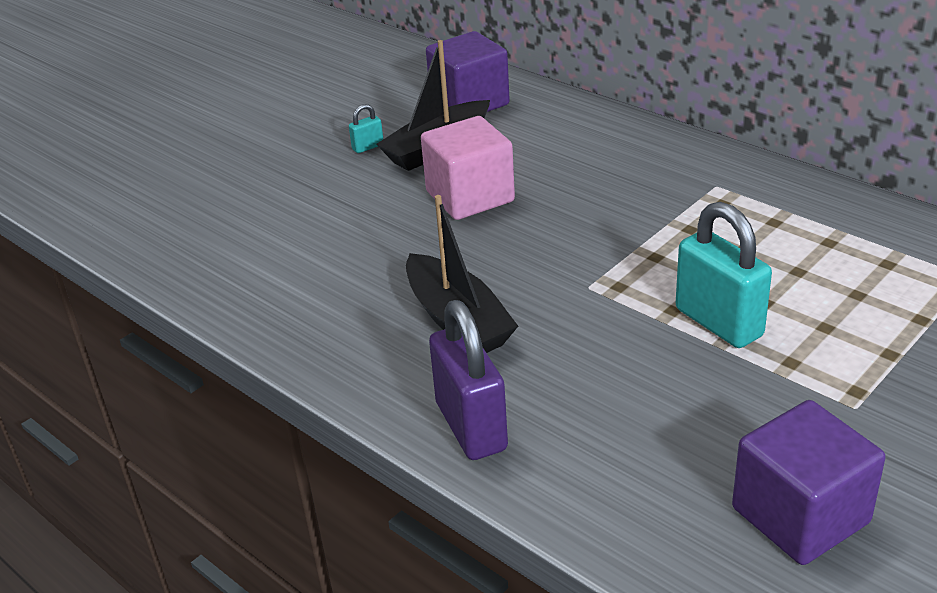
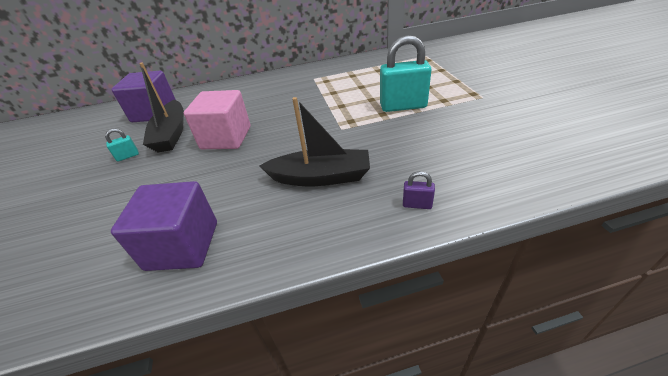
camera: 55 degrees left, 5 degrees up
(368, 147) = (128, 156): turquoise padlock -> turquoise padlock turned 60 degrees clockwise
(471, 426) = (417, 204): purple padlock -> purple padlock, size x0.44
(800, 515) = (546, 130): purple cube -> purple cube (182, 245)

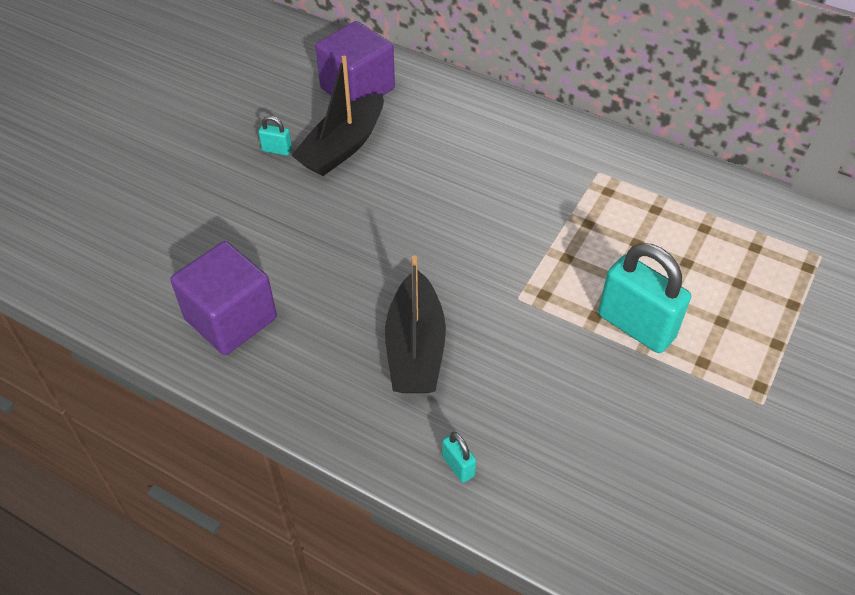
camera: 40 degrees right, 10 degrees up
(226, 138) = (388, 203): pink cube -> none
(321, 177) = (415, 348): black boat -> black boat turned 45 degrees clockwise
(417, 204) = (458, 466): purple padlock -> turquoise padlock

